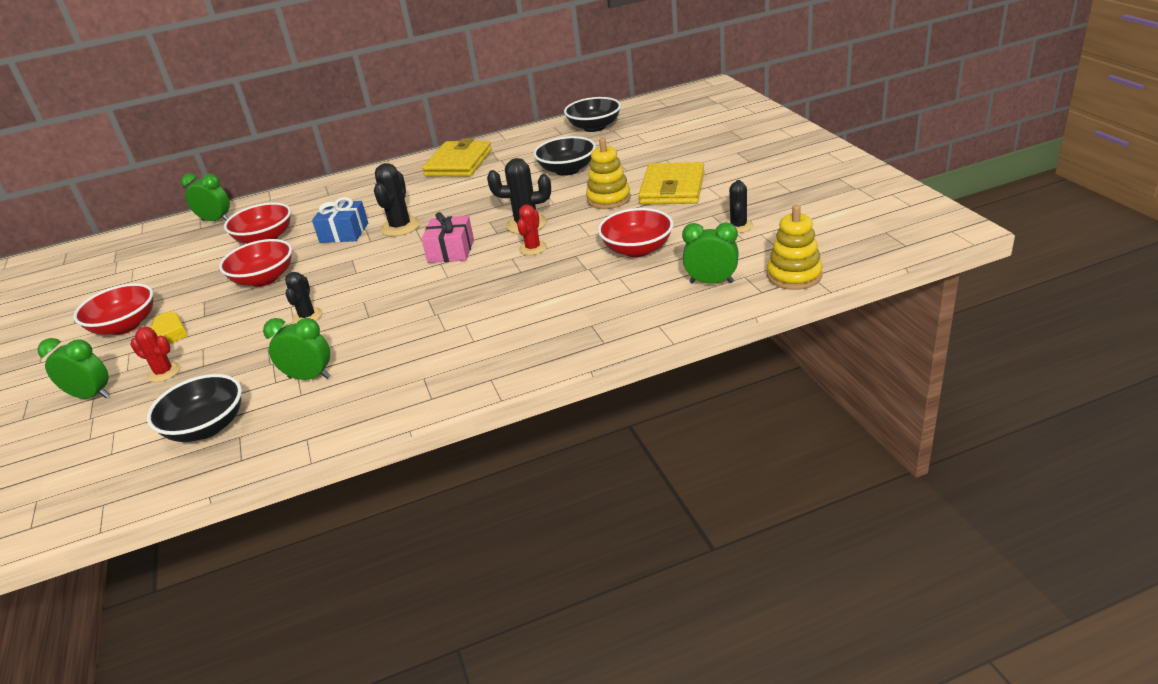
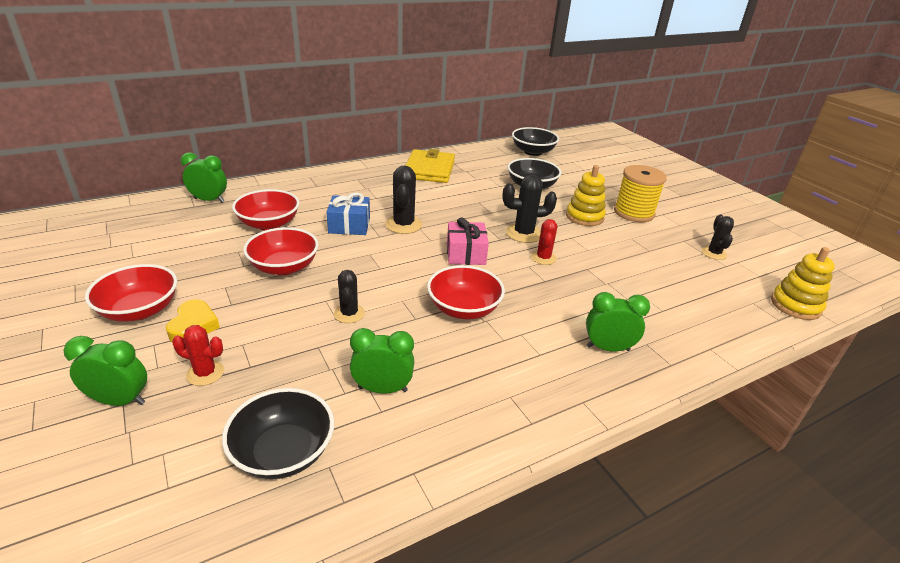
camera: 15 degrees left, 0 degrees up
(637, 249) = (640, 267): red bowl -> red bowl (464, 309)
(672, 188) = (634, 213): yellow wallet -> yellow spool
(711, 282) = (728, 306): green clock -> green clock (608, 348)

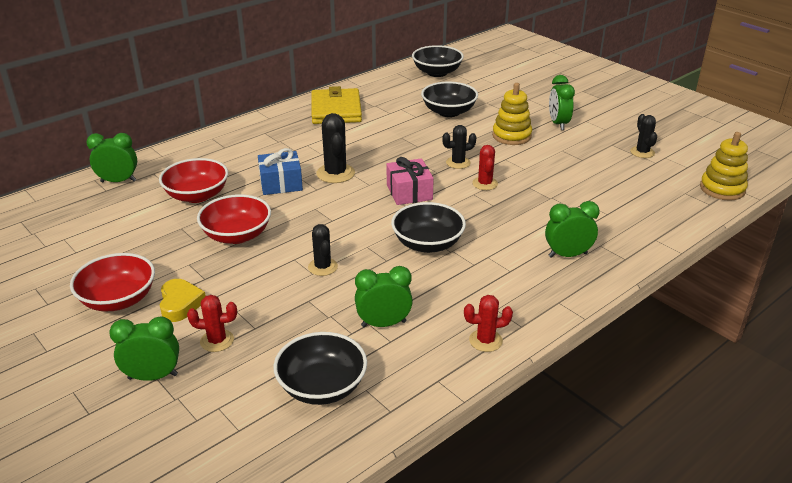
camera: 10 degrees left, 0 degrees up
(464, 309) = (427, 244): red bowl -> black bowl
(485, 433) = (485, 341): none -> red cactus
(524, 233) = (458, 163): black cactus -> black cactus, size x0.65
(634, 213) = (558, 124): yellow spool -> green clock

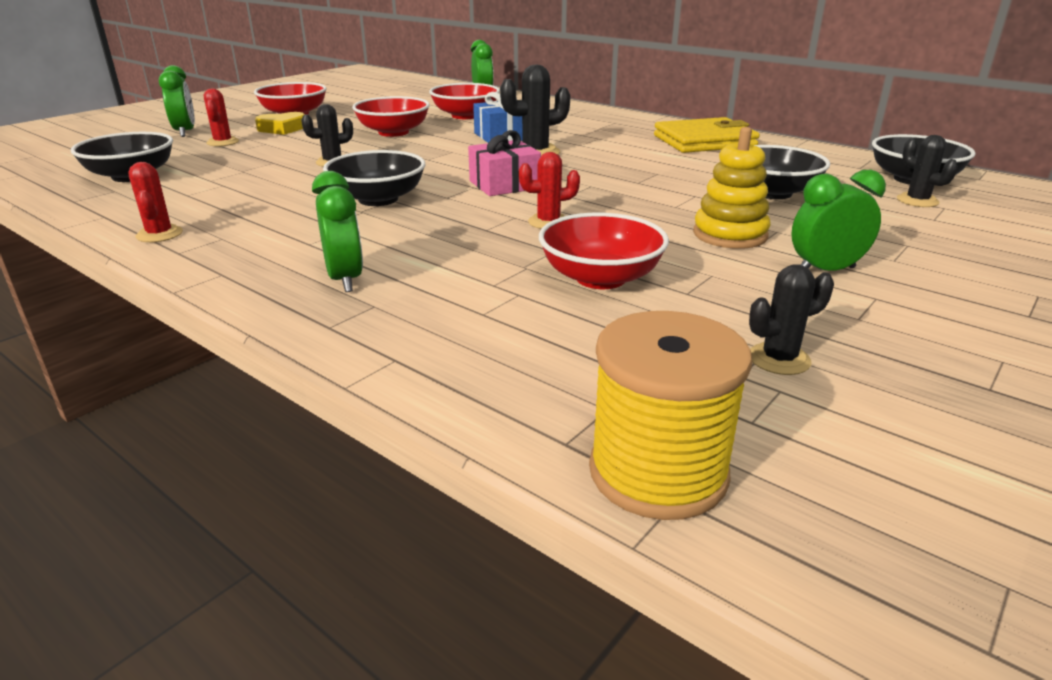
camera: 80 degrees right, 5 degrees down
(383, 324) = (218, 190): green clock -> none
(458, 163) = (604, 205): black cactus -> black cactus (917, 201)
(566, 178) = (600, 278): none -> red bowl
(722, 189) = (658, 472): yellow stacking toy -> yellow spool

